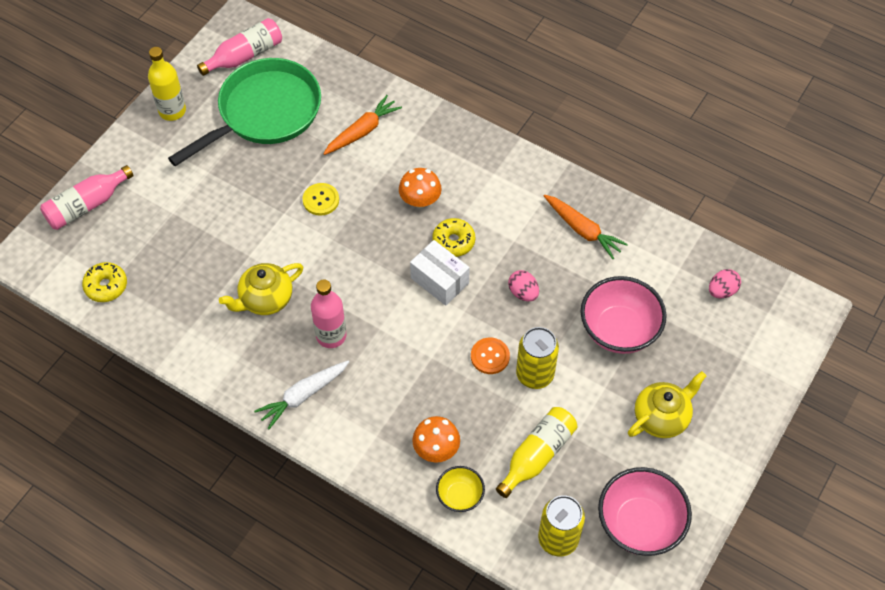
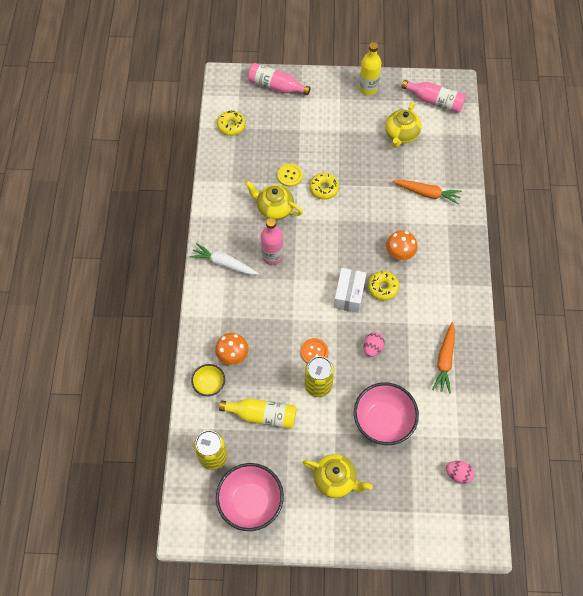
camera: 60 degrees right, 5 degrees up
(264, 113) = (401, 134): green pan -> yellow teapot
(277, 231) = (324, 189): none -> yellow donut
(321, 200) = (361, 199): yellow button -> yellow button (289, 176)

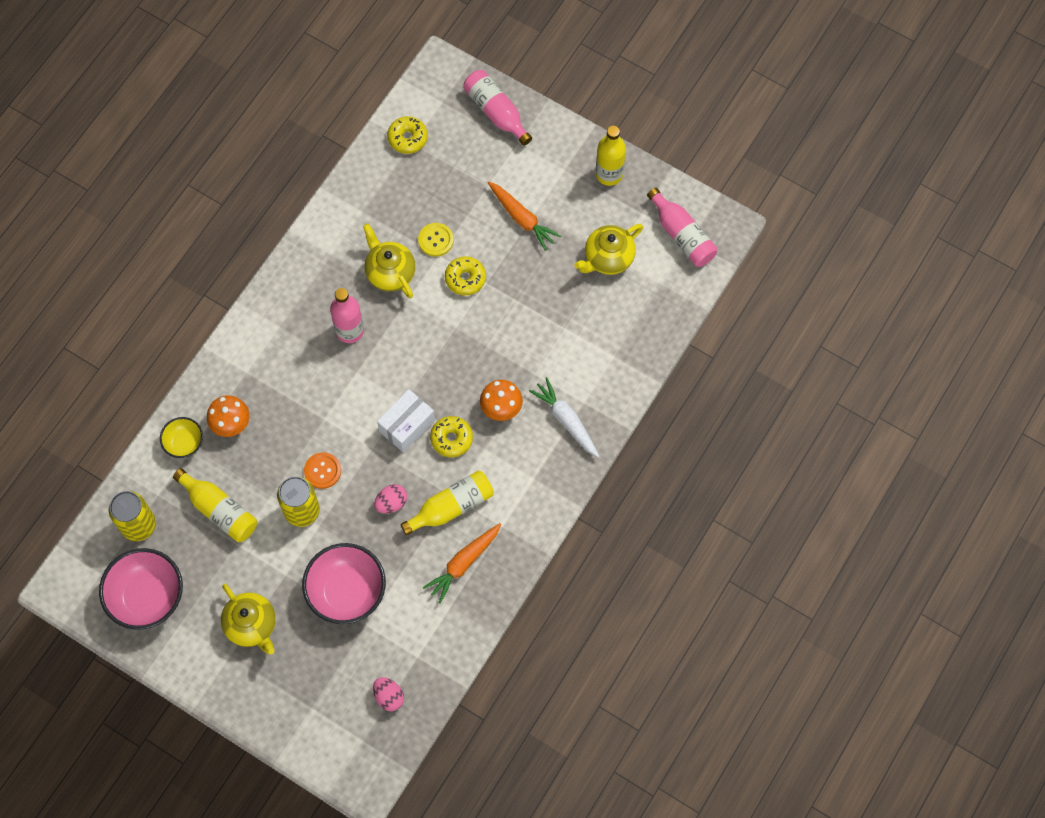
camera: 30 degrees right, 5 degrees up
(224, 264) = (289, 310): white carrot -> white carrot (566, 420)
(412, 329) = (451, 507): none -> yellow bottle
(427, 193) = (586, 351): orange carrot -> orange carrot (522, 218)

